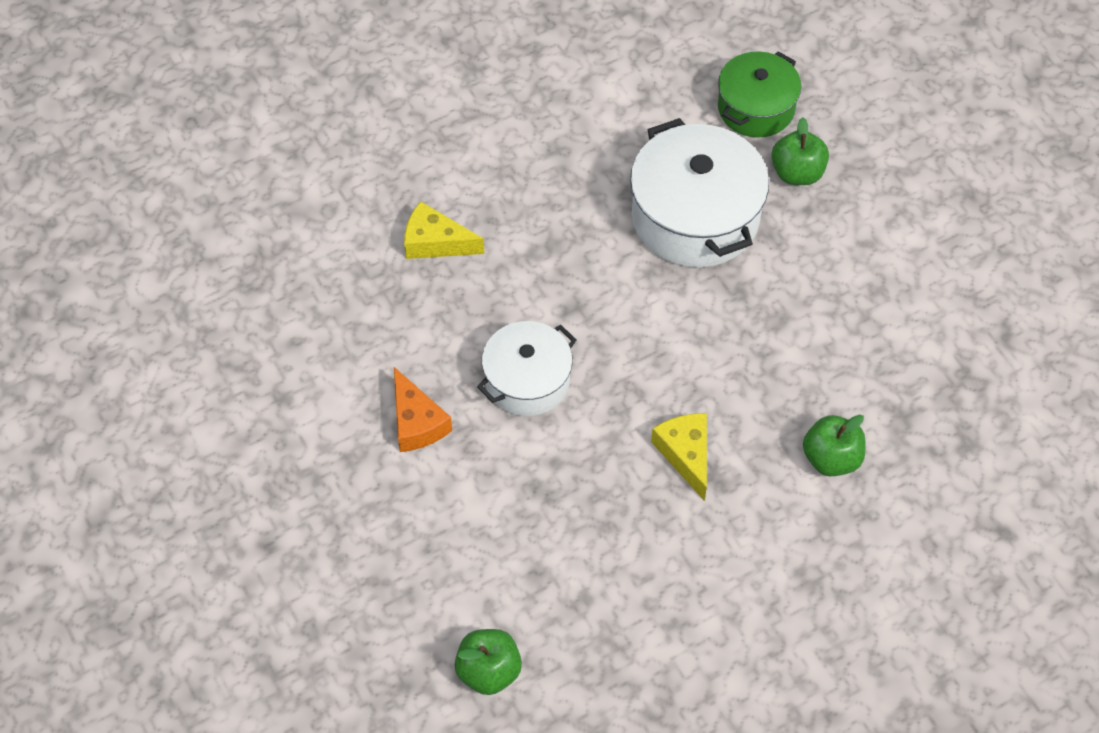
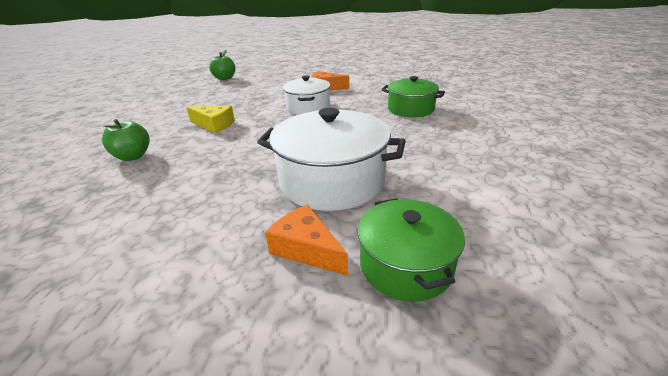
camera: 130 degrees right, 25 degrees down
(435, 242) = (410, 109): yellow cheese -> green pot
(797, 173) = (306, 249): green apple -> orange cheese

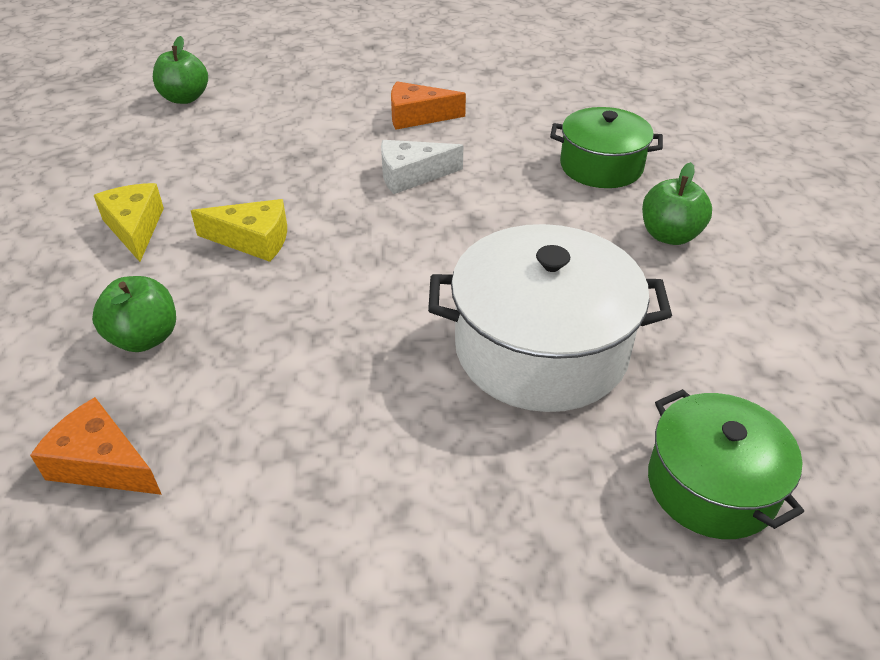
camera: 15 degrees left, 10 degrees up
(166, 117) = (135, 228): none -> yellow cheese
(306, 249) = (565, 483): orange cheese -> orange cheese (102, 463)
(308, 107) = (411, 175): white pot -> white cheese
(436, 138) = (669, 235): none -> green apple

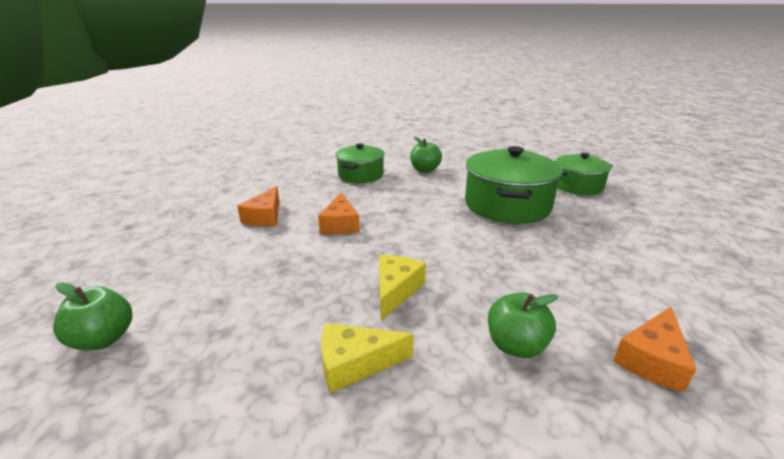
camera: 80 degrees left, 15 degrees down
(411, 175) = (340, 224): white cheese -> orange cheese
(541, 349) = (507, 205): white pot -> green pot

